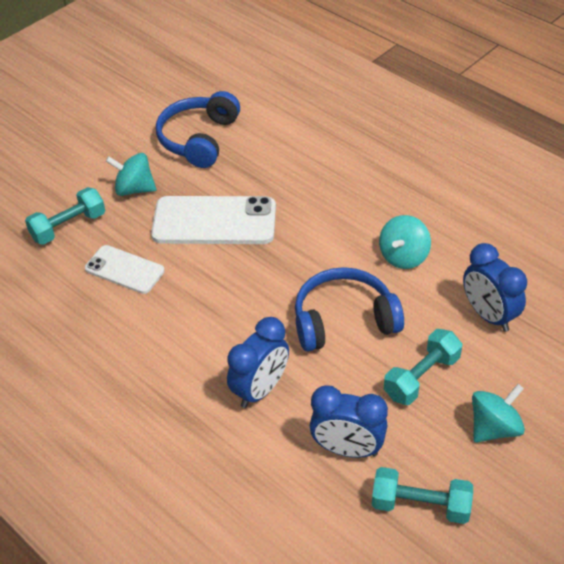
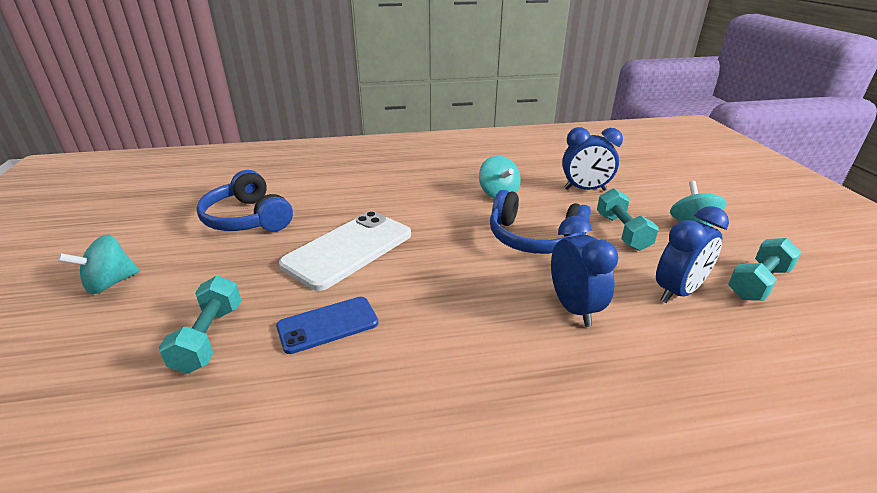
camera: 55 degrees left, 15 degrees down
(124, 269) = (328, 325): white phone -> blue phone
(134, 189) = (239, 273): turquoise spinning top -> turquoise spinning top (110, 283)
(344, 320) = (534, 238): blue headphones -> blue headphones turned 90 degrees counterclockwise

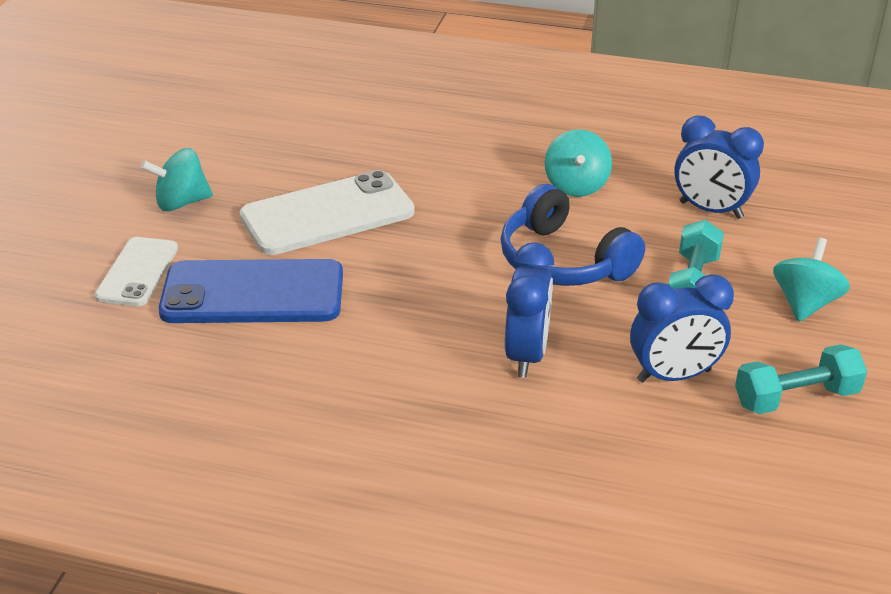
camera: 25 degrees right, 5 degrees up
(110, 283) = (69, 188): turquoise spinning top -> turquoise spinning top (181, 203)
(209, 337) = (137, 272): turquoise dumbbell -> white phone
(248, 218) = (238, 143): blue headphones -> none
(328, 325) = (253, 293): blue phone -> blue phone, size x1.67

